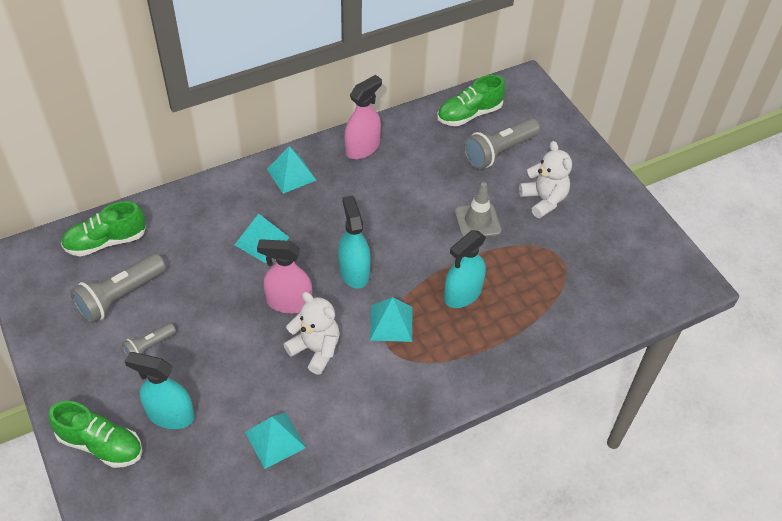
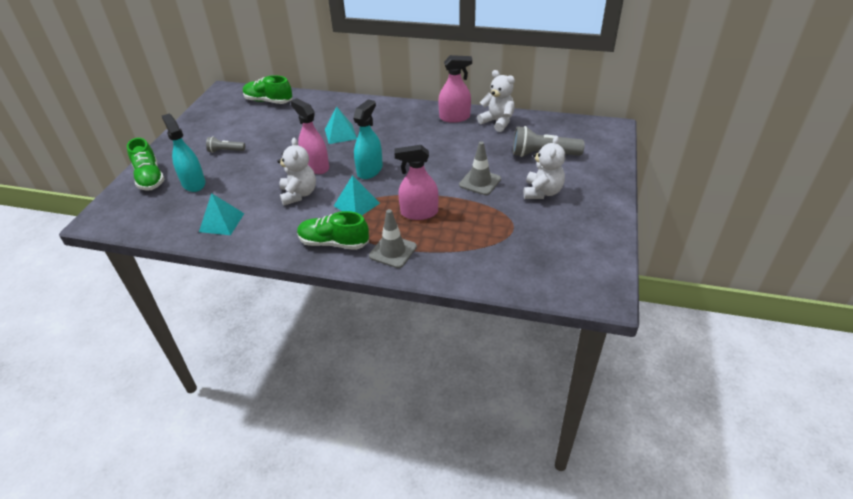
camera: 45 degrees right, 10 degrees down
(120, 296) = (243, 125): grey flashlight -> none
(291, 174) = (397, 112): turquoise pyramid -> none
(413, 131) = (497, 122): none -> white teddy bear
(462, 294) = (419, 213): turquoise spray bottle -> pink spray bottle
(469, 114) = (547, 128): green shoe -> green shoe (334, 243)
(488, 354) = (393, 251): none -> grey traffic cone

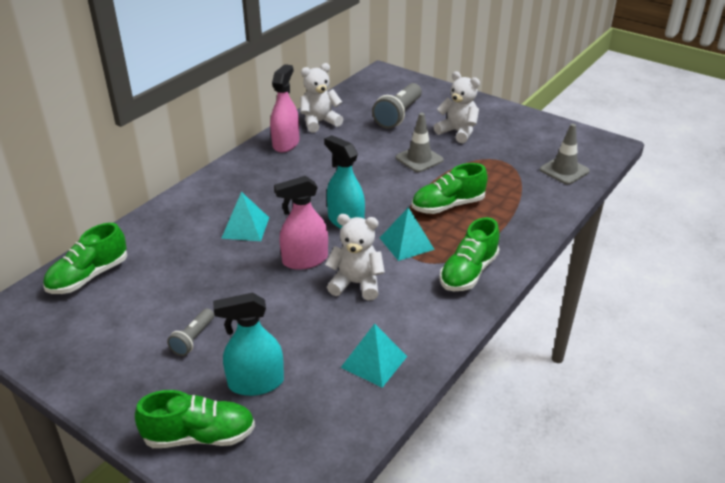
camera: 70 degrees left, 5 degrees down
(393, 251) = (503, 235): grey traffic cone -> grey traffic cone (564, 170)
(419, 213) = (448, 206): pink spray bottle -> green shoe

